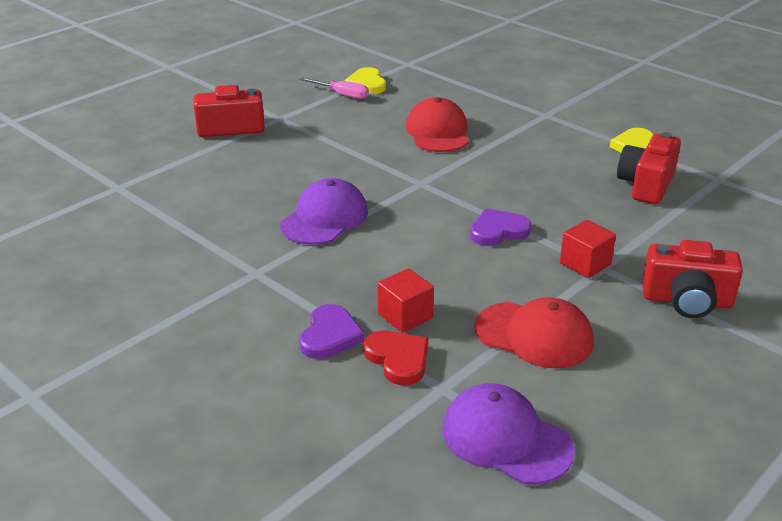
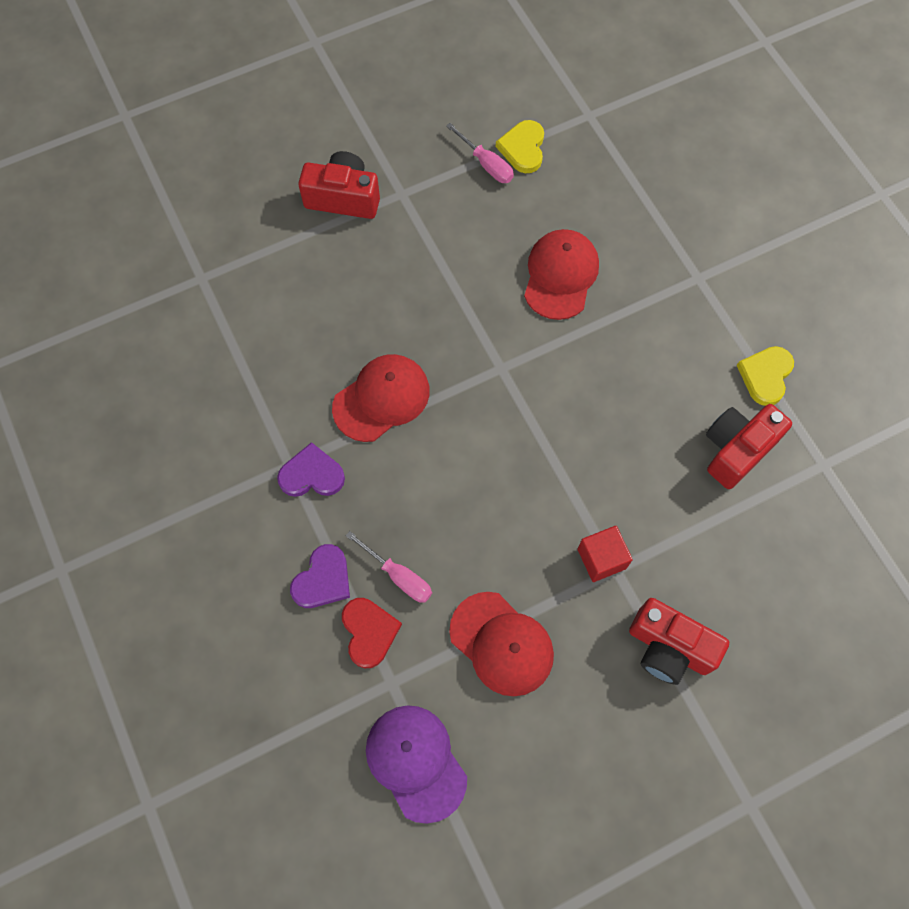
camera: 20 degrees right, 35 degrees up
(324, 218) = (381, 399): purple cap -> red cap
(405, 316) = (398, 576): red cube -> pink screwdriver
(498, 231) = (542, 477): purple heart -> purple heart (312, 475)

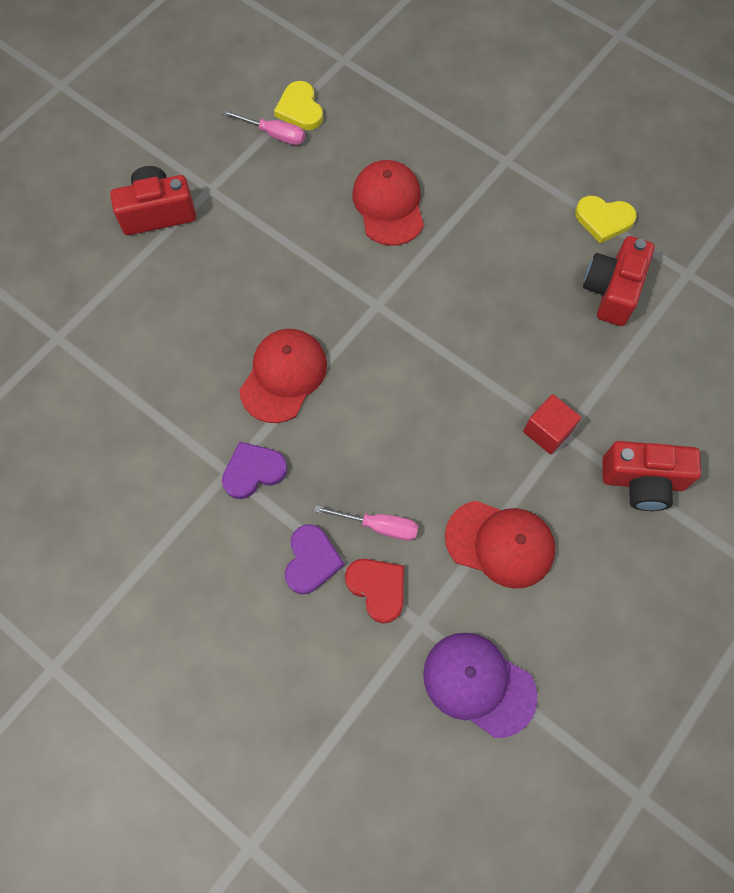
camera: 25 degrees left, 0 degrees up
(765, 376) = (603, 220): yellow heart -> yellow heart turned 75 degrees counterclockwise

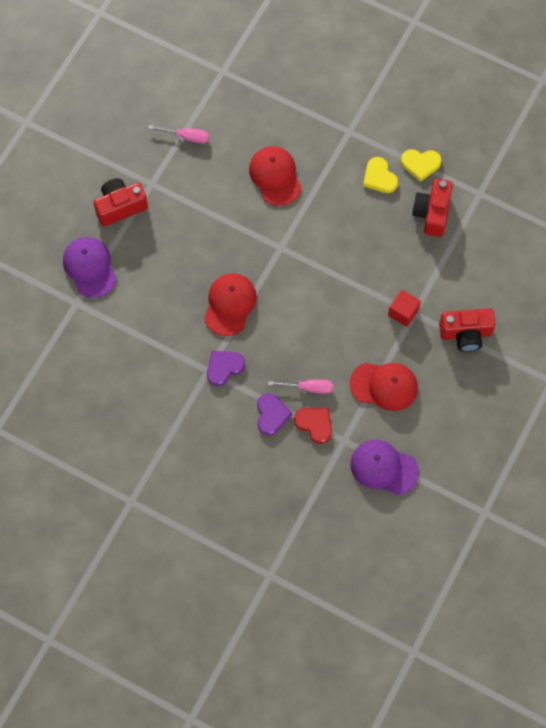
camera: 10 degrees left, 0 degrees up
(91, 290) = (90, 267): none -> purple cap
(300, 109) = (200, 114): yellow heart -> yellow heart (379, 177)

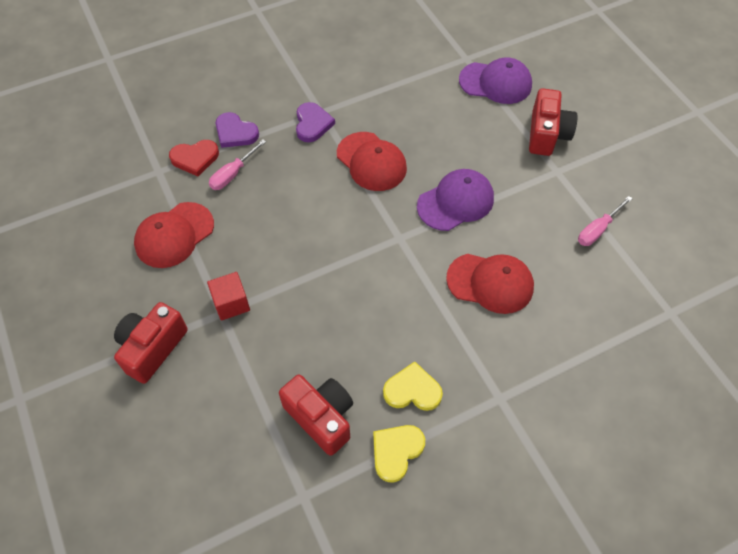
camera: 125 degrees right, 10 degrees down
(383, 467) = (102, 185): purple cap -> purple cap (456, 202)

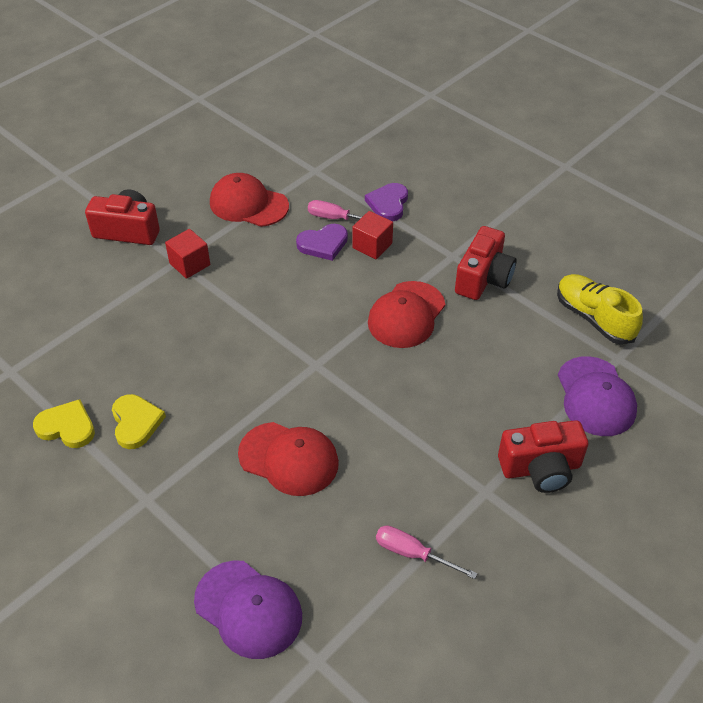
camera: 70 degrees right, 10 degrees down
(195, 158) = (342, 188): red heart -> none
(281, 159) = (372, 246): none -> red cube
(312, 124) = (432, 255): purple heart -> purple heart (323, 244)
(321, 417) = (89, 361): red camera -> red camera (483, 278)
(424, 56) = (594, 318): none -> yellow shoe
(456, 202) = (387, 401): purple cap -> purple cap (248, 609)
(490, 283) = (289, 459): red cap -> red cap turned 60 degrees counterclockwise

